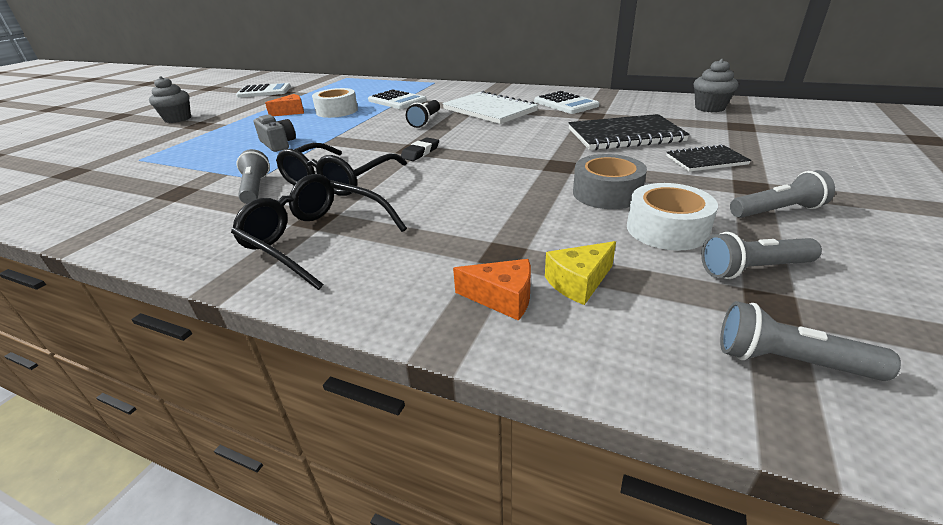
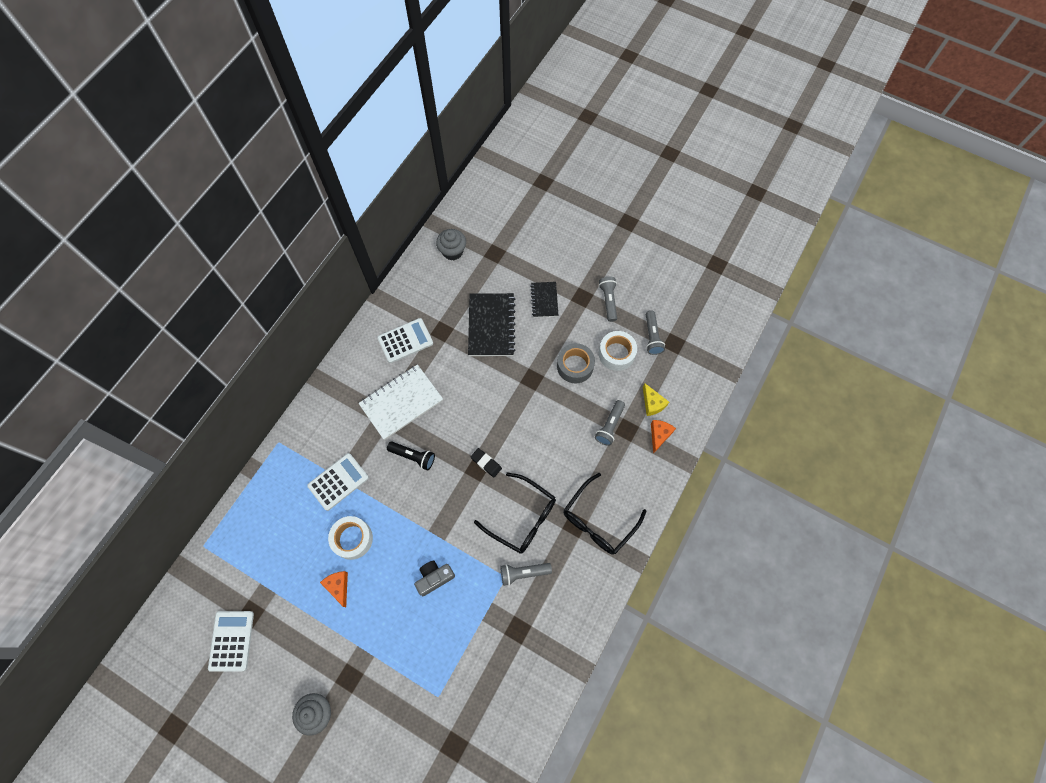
camera: 85 degrees left, 35 degrees up
(789, 361) = (701, 354): grey flashlight -> grey flashlight (609, 426)

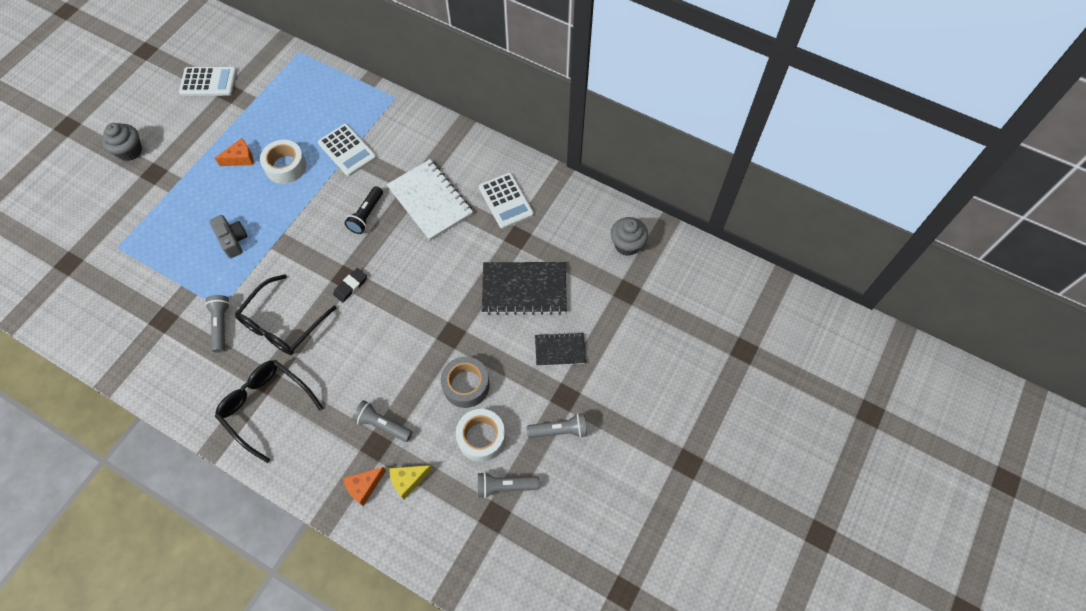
camera: 90 degrees right, 5 degrees down
(659, 435) = (364, 487): orange cheese -> orange cheese turned 120 degrees clockwise

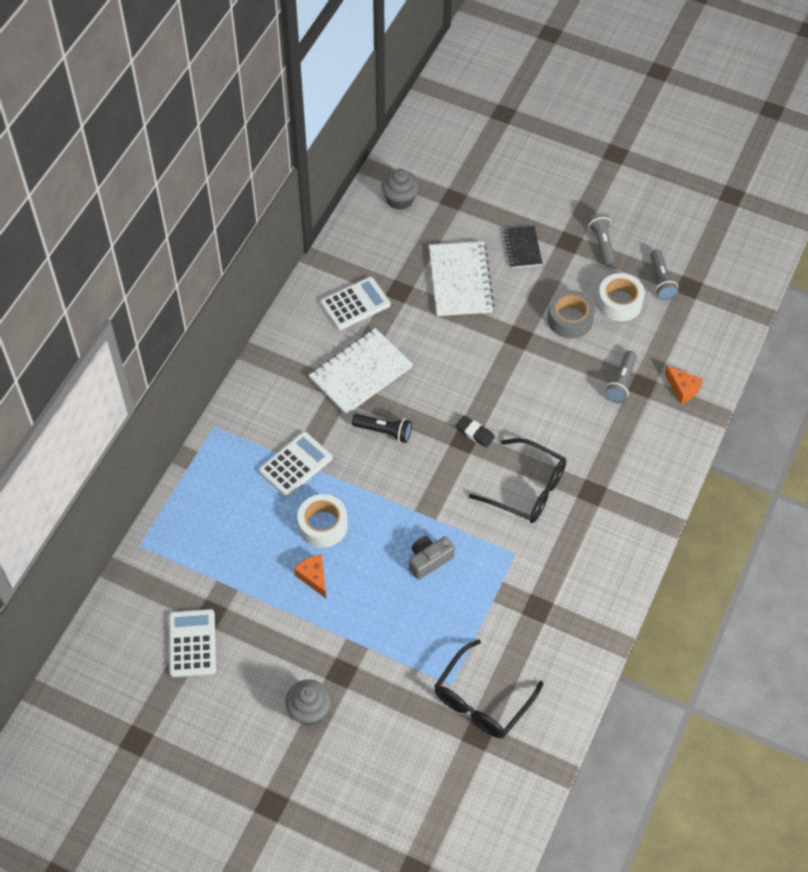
camera: 95 degrees left, 5 degrees down
(221, 325) = (536, 547): grey flashlight -> none
(266, 407) = (620, 486): black glasses -> black glasses (481, 700)
(408, 480) = (670, 355): yellow cheese -> none
(524, 289) = (460, 280): black notebook -> white notebook

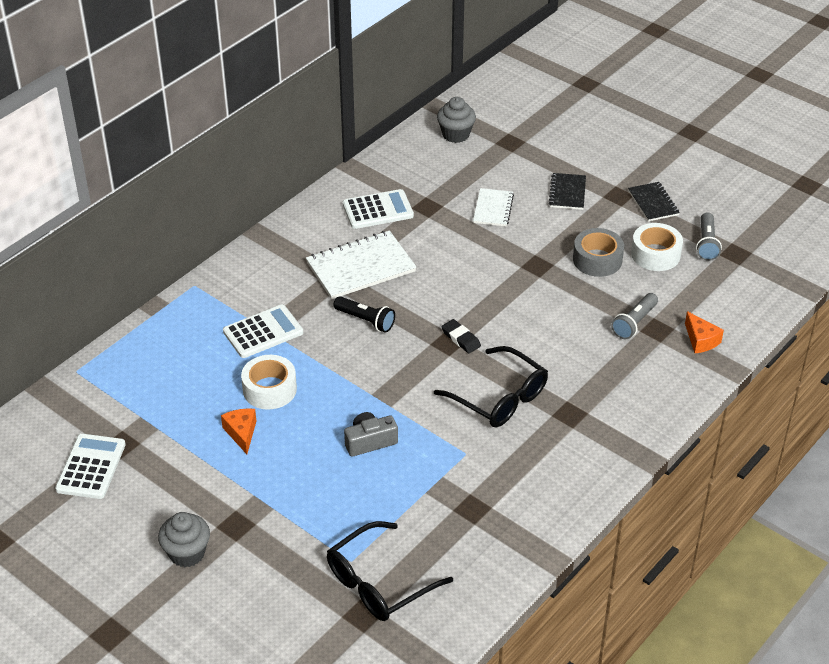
camera: 15 degrees right, 15 degrees down
(460, 280) = (493, 209): white notebook -> white notebook, size x0.57
(602, 244) = (653, 203): grey flashlight -> black notebook

